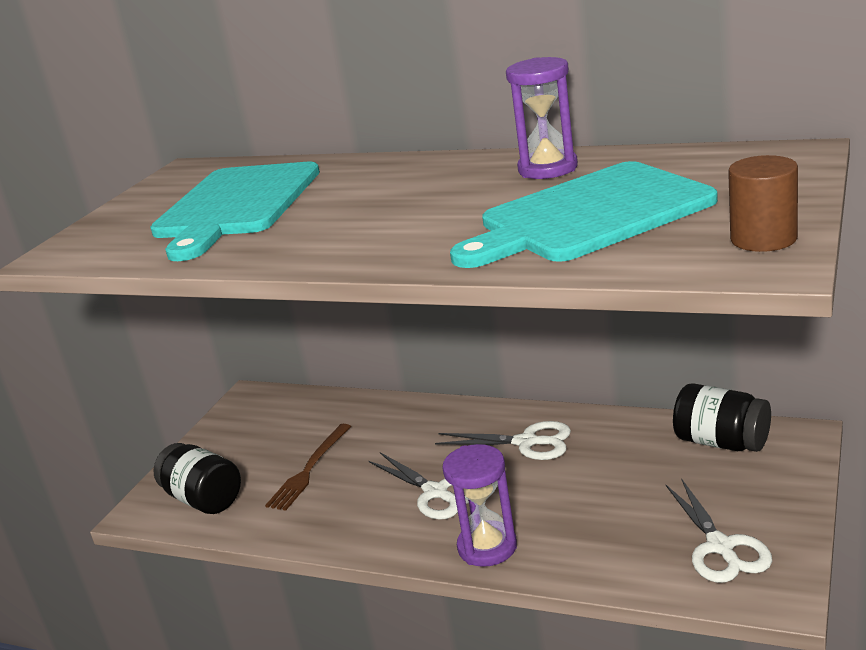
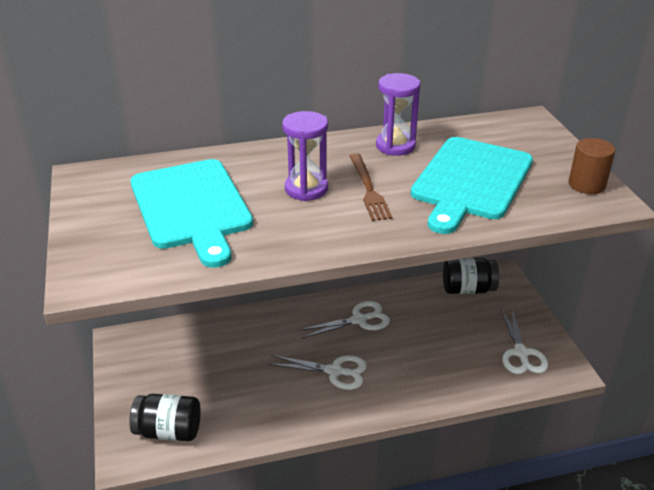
camera: 40 degrees left, 10 degrees up
(309, 469) = (229, 383): brown fork -> brown fork (368, 189)
(487, 547) = (400, 396): purple hourglass -> purple hourglass (306, 189)
(720, 547) = (521, 353): white scissors -> white scissors turned 45 degrees clockwise

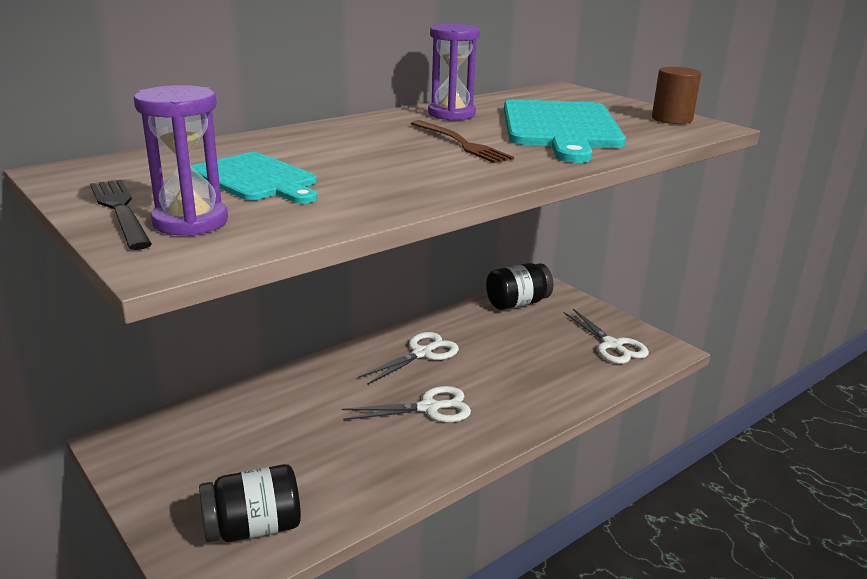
camera: 25 degrees left, 10 degrees down
(90, 226) = (120, 211): none -> black fork
(192, 207) = (256, 179): turquoise cutting board -> turquoise cutting board, size x0.61
(306, 189) = (388, 150): purple hourglass -> purple hourglass (190, 222)

